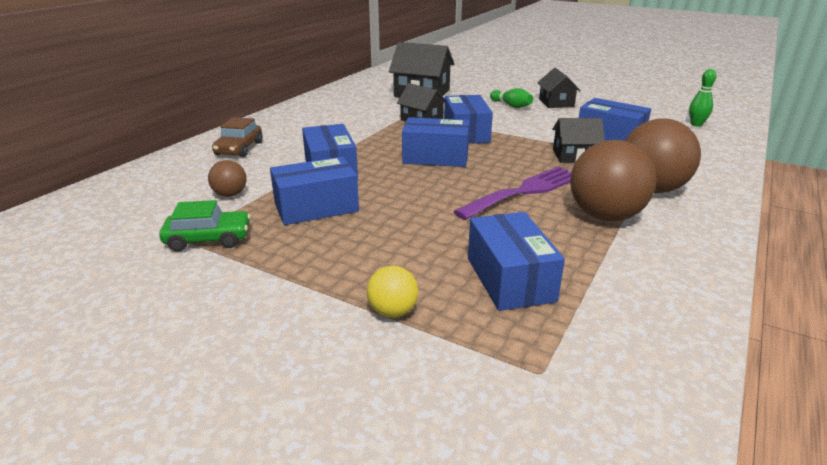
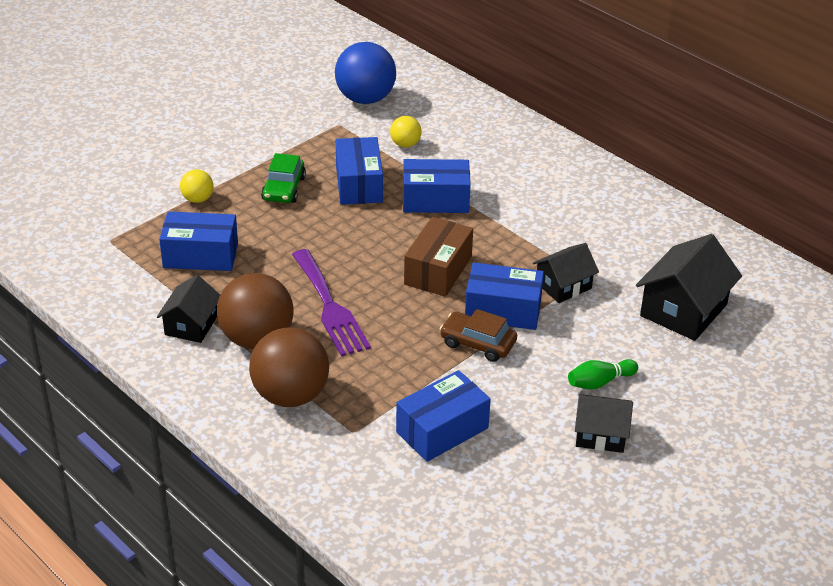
camera: 105 degrees right, 10 degrees up
(120, 231) = (365, 99): none -> blue ball
(208, 239) = (332, 134): green car -> green car (283, 188)
(230, 195) = (405, 144): brown ball -> yellow ball
(239, 148) = (513, 151): brown car -> brown car (478, 343)
(435, 157) = (438, 270): blue box -> brown box
(574, 156) = (397, 374): black house -> black house (191, 325)
(696, 124) = (456, 547): green bowling pin -> none

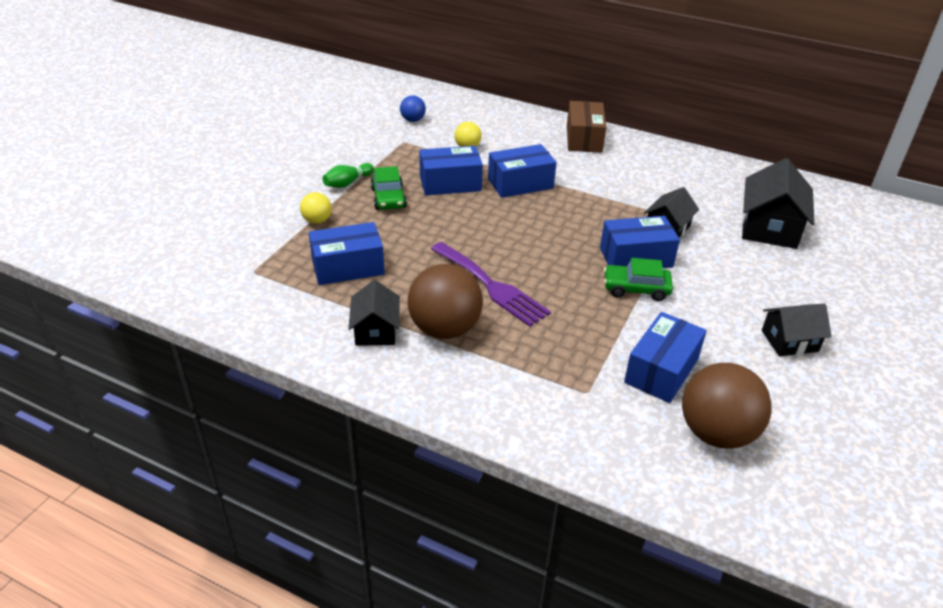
camera: 20 degrees left, 0 degrees up
(290, 395) = (508, 373): brown ball -> brown ball (716, 433)
(359, 184) = (450, 183): blue box -> blue box turned 75 degrees counterclockwise
(365, 99) = (413, 120): blue ball -> blue ball, size x0.49
(438, 270) = (561, 237): brown box -> brown box (584, 139)
(478, 343) = (636, 289): brown car -> green car
(599, 382) = (754, 298): green bowling pin -> green bowling pin (347, 183)

